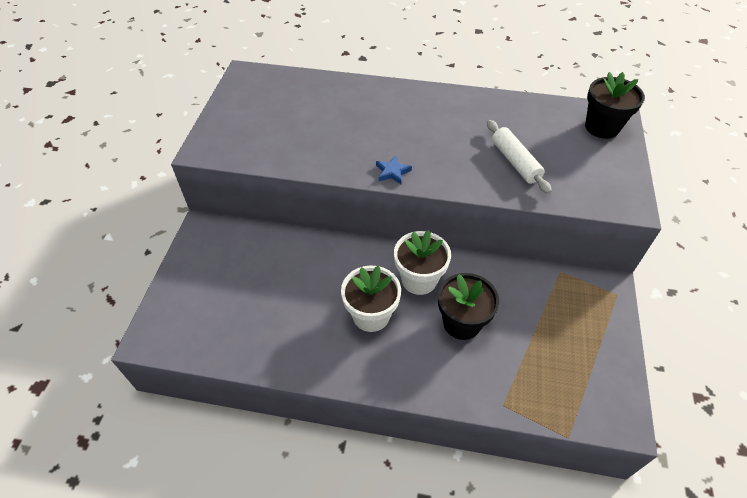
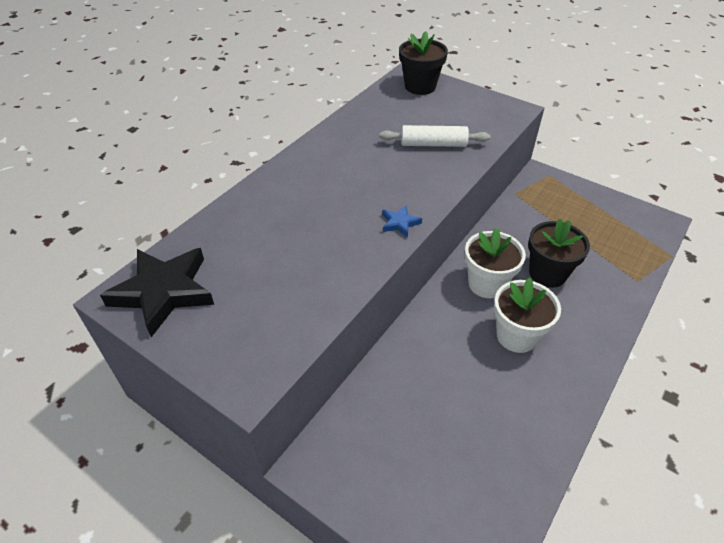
camera: 65 degrees left, 5 degrees down
(258, 87) = (164, 292): none -> black star

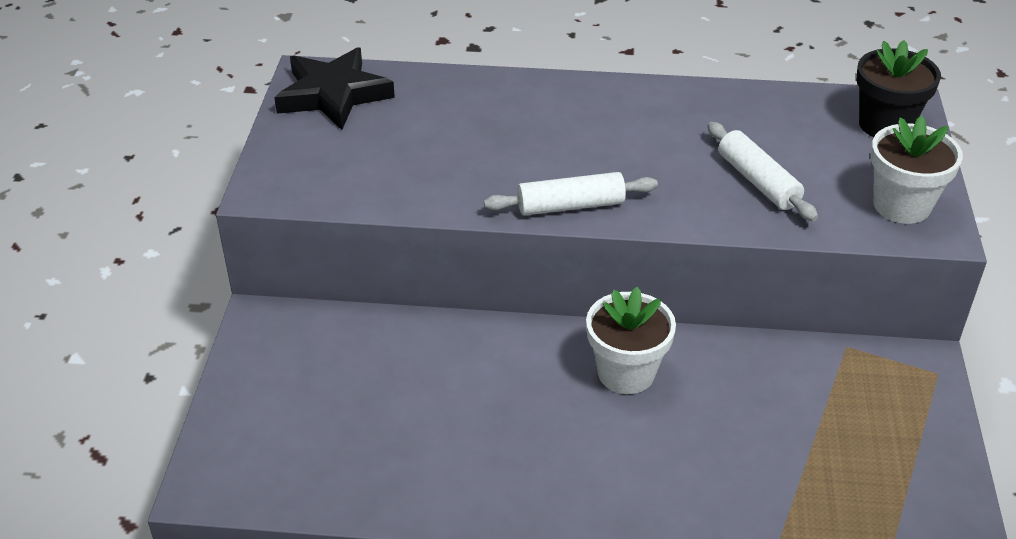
camera: 60 degrees right, 5 degrees down
(400, 223) = (570, 206): blue star -> white rolling pin
(516, 336) = (557, 428): white flower pot -> white flower pot (901, 205)
(547, 273) = (702, 429): black flower pot -> none

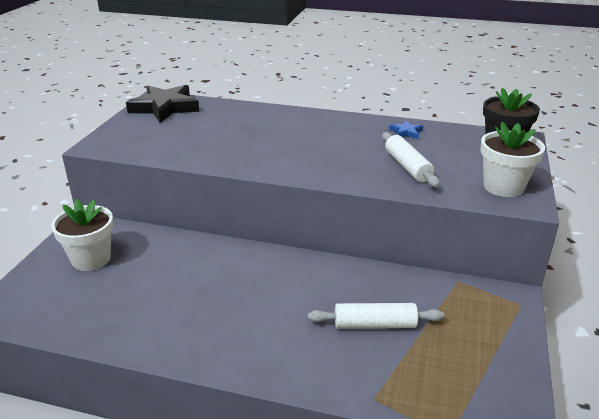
camera: 10 degrees right, 10 degrees down
(570, 206) = (279, 168): white rolling pin -> white rolling pin (375, 325)
(626, 372) = (299, 279): white flower pot -> white flower pot (91, 259)
(736, 111) = (406, 132): none -> blue star

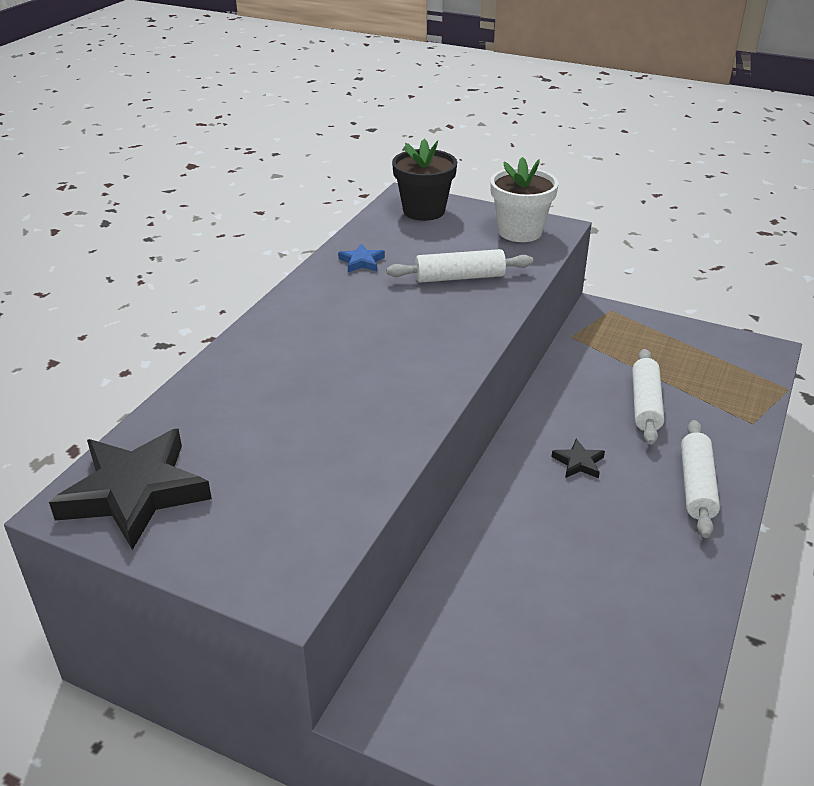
camera: 80 degrees left, 5 degrees up
(91, 259) = (489, 683): white flower pot -> none
(272, 352) = (696, 486): none -> white rolling pin
(286, 288) = (578, 462): none -> black star

